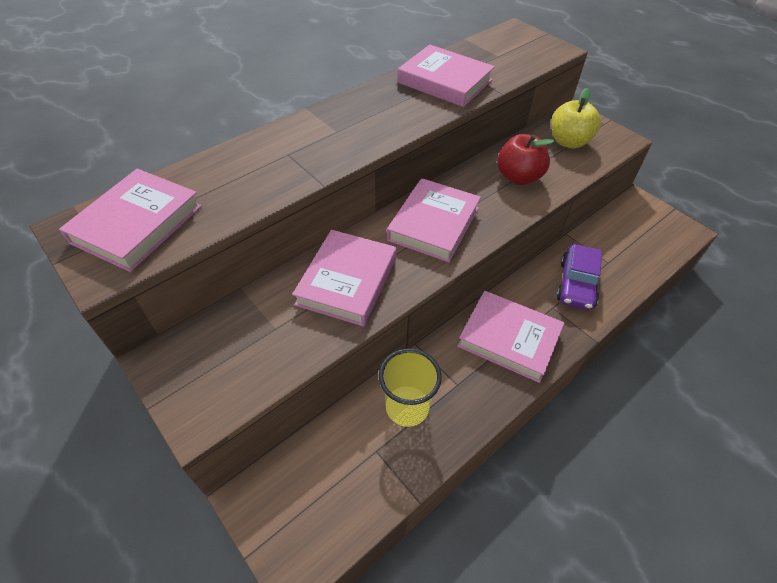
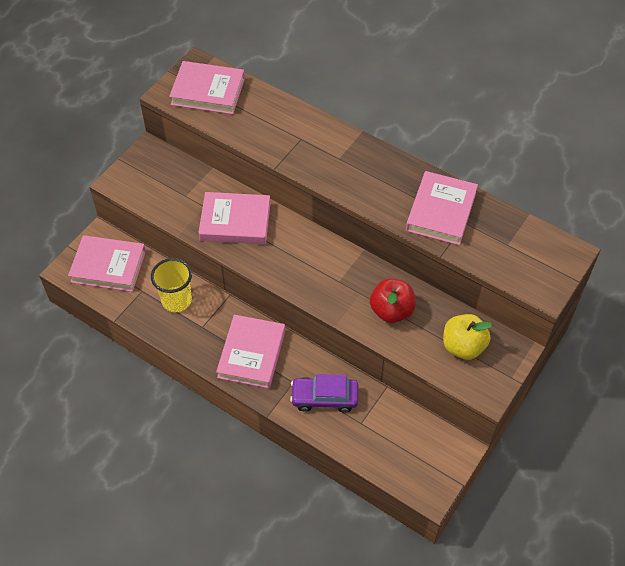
camera: 75 degrees right, 5 degrees up
(433, 224) = (310, 260): pink book -> pink book (108, 266)

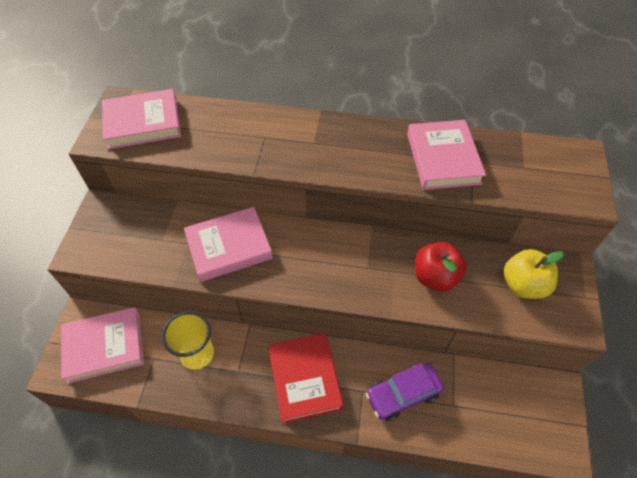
camera: 25 degrees left, 0 degrees up
(252, 354) = (305, 379): pink book -> red book

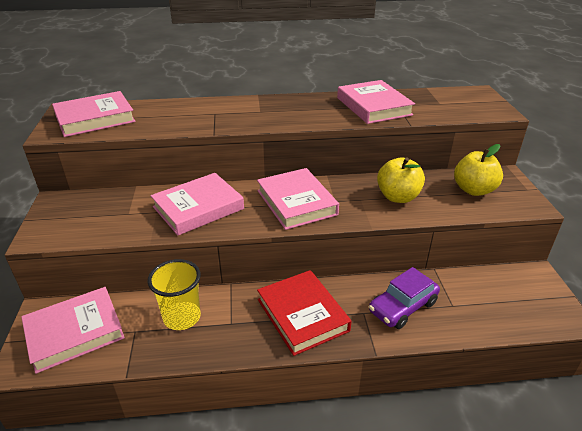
camera: 15 degrees left, 20 degrees down
(327, 261) = (296, 202): none -> pink book
(435, 277) = (398, 197): red apple -> yellow apple

